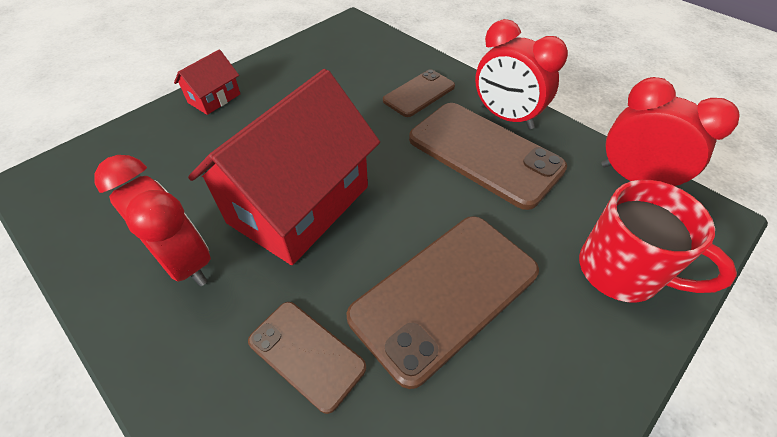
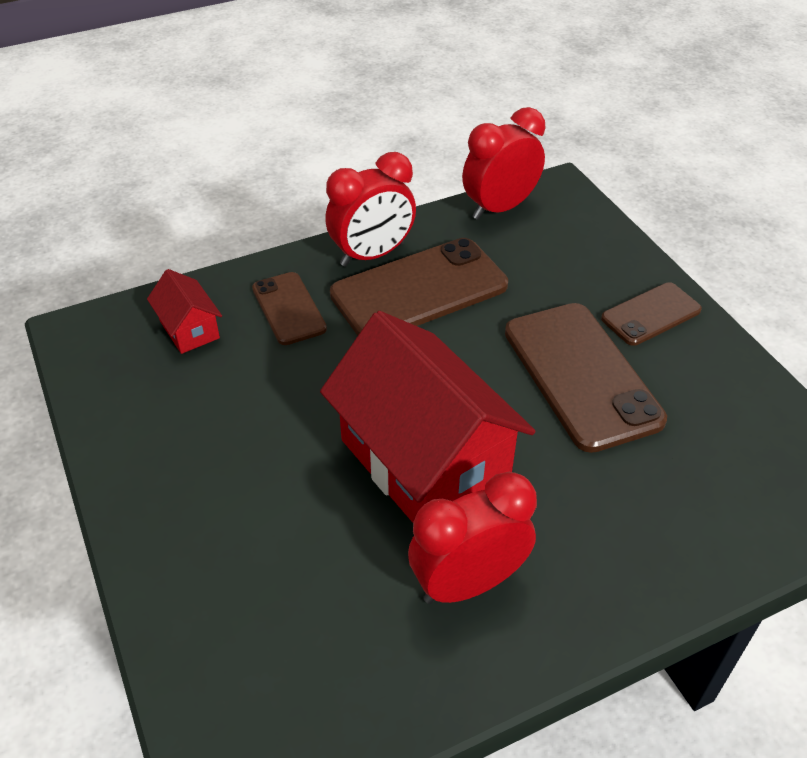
camera: 70 degrees left, 5 degrees down
(214, 98) = (160, 524): red house -> red house (189, 329)
(306, 354) = (615, 490): brown phone -> brown phone (651, 314)
(622, 271) = (594, 260): red mug -> none

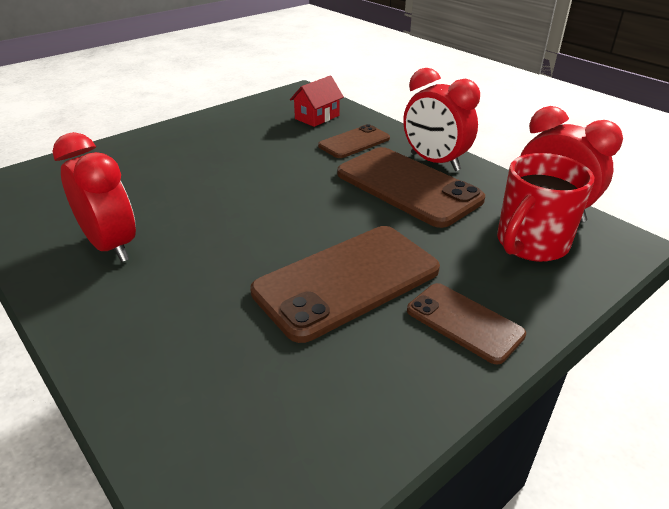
camera: 75 degrees right, 10 degrees down
(424, 461) = (223, 213): red house -> none
(550, 240) = (530, 244): none -> red mug

